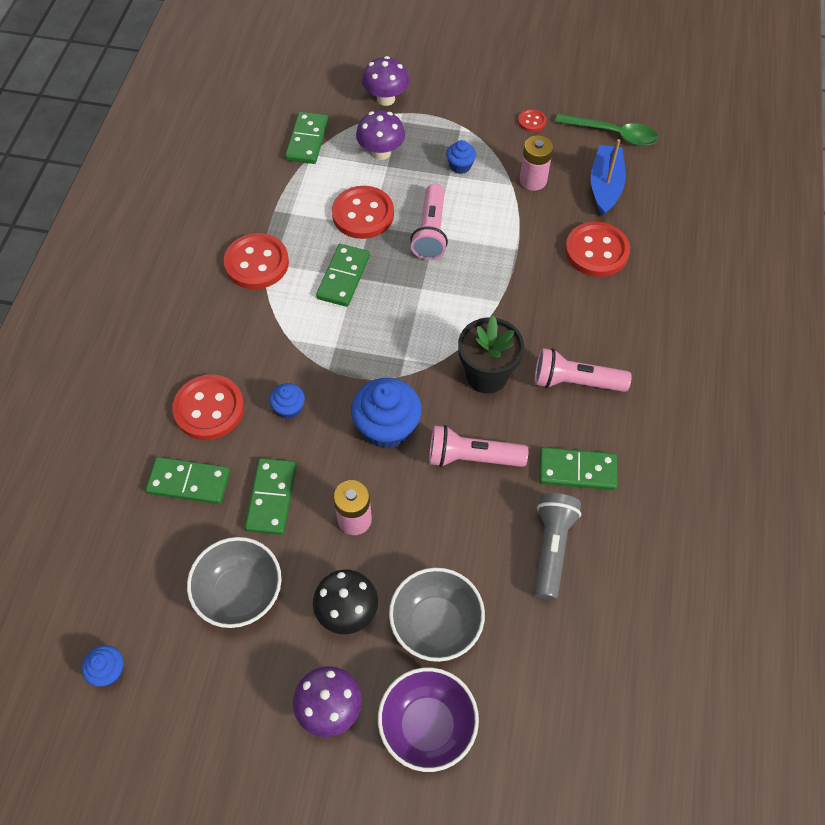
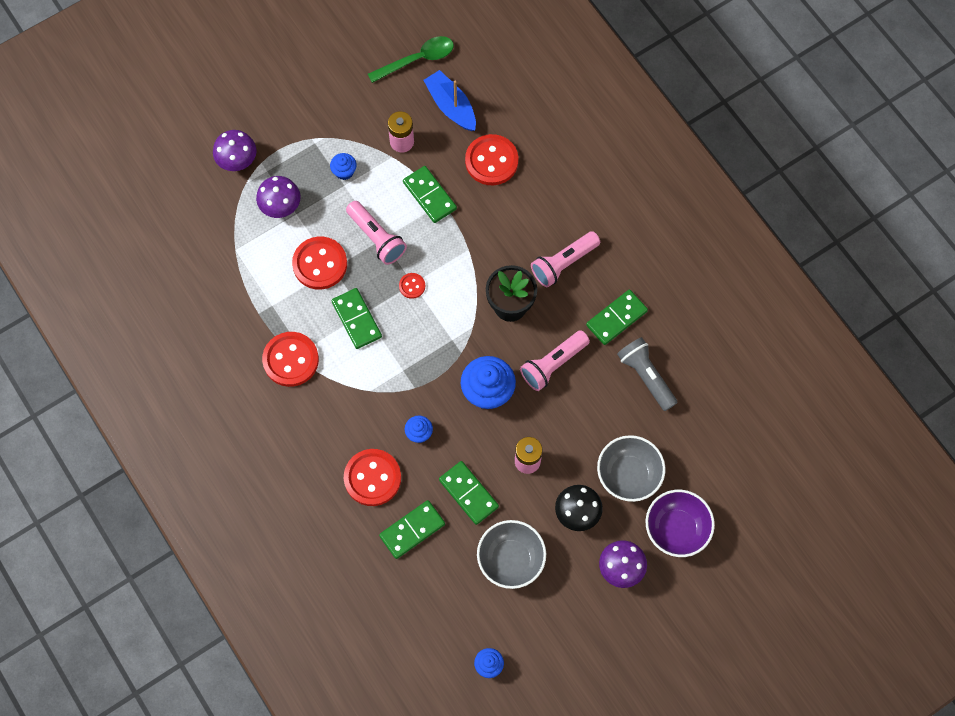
camera: 45 degrees left, 10 degrees up
(307, 140) = (220, 241): green domino -> green domino (429, 195)
(531, 121) = (355, 95): red button -> red button (412, 286)

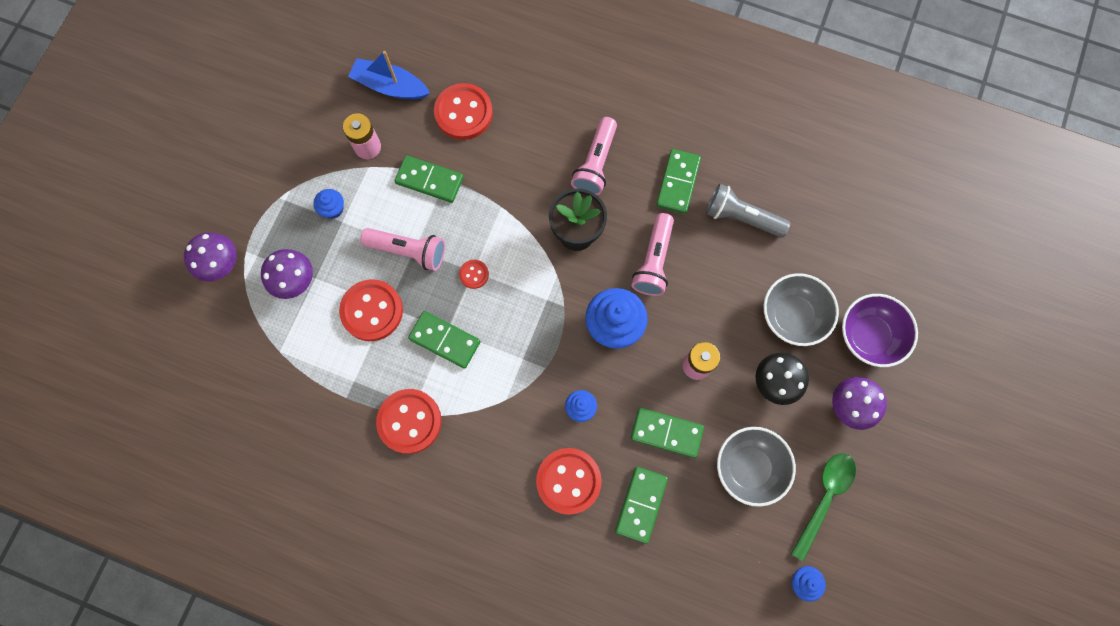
camera: 35 degrees left, 5 degrees up
(418, 59) = (328, 63): green spoon -> green spoon (824, 497)

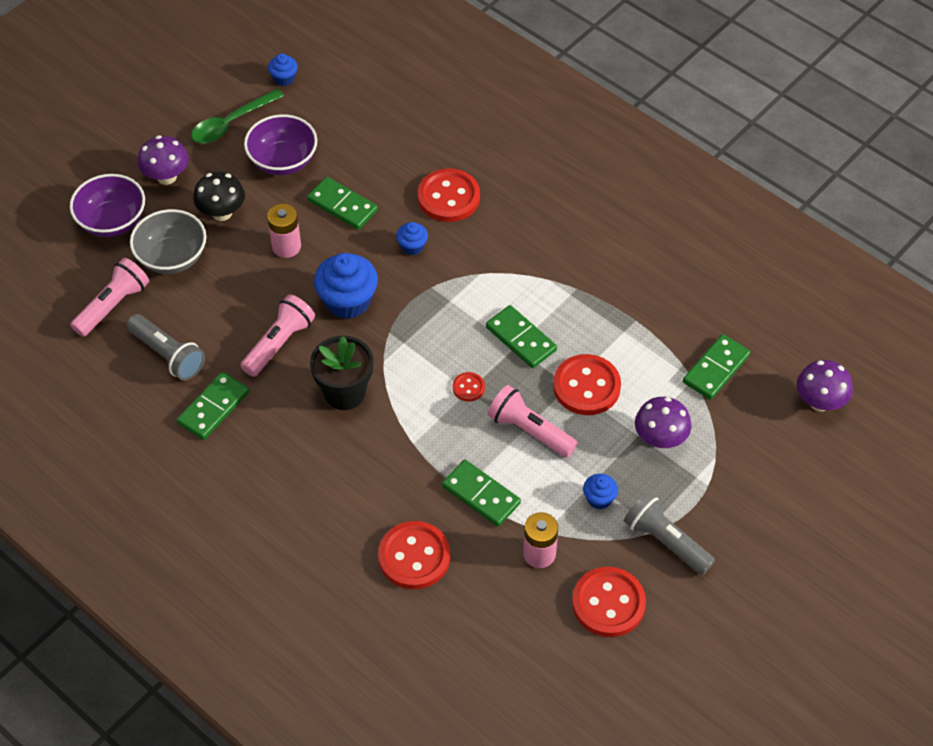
camera: 160 degrees left, 20 degrees down
(221, 264) = (737, 480): purple mushroom -> purple mushroom (819, 402)
(270, 190) = (665, 541): none -> grey flashlight
(390, 86) = (489, 617): blue boat -> none
(409, 421) = (579, 283): red button -> red button (608, 603)
(595, 164) = (291, 454): pink flashlight -> pink flashlight (113, 305)
(641, 504) = (392, 163): green domino -> green domino (716, 369)
(749, 467) = (283, 161): grey bowl -> purple bowl

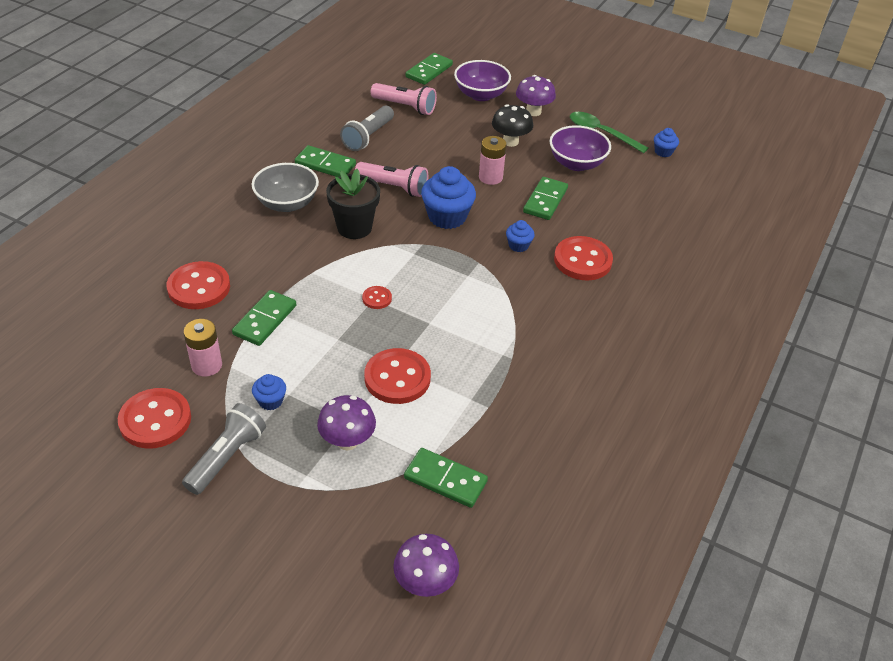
camera: 75 degrees right, 10 degrees down
(172, 257) = (458, 125): grey bowl -> grey bowl (287, 203)
(520, 339) = (440, 326): green domino -> green domino (429, 71)
(529, 430) = (339, 343): pink flashlight -> none

